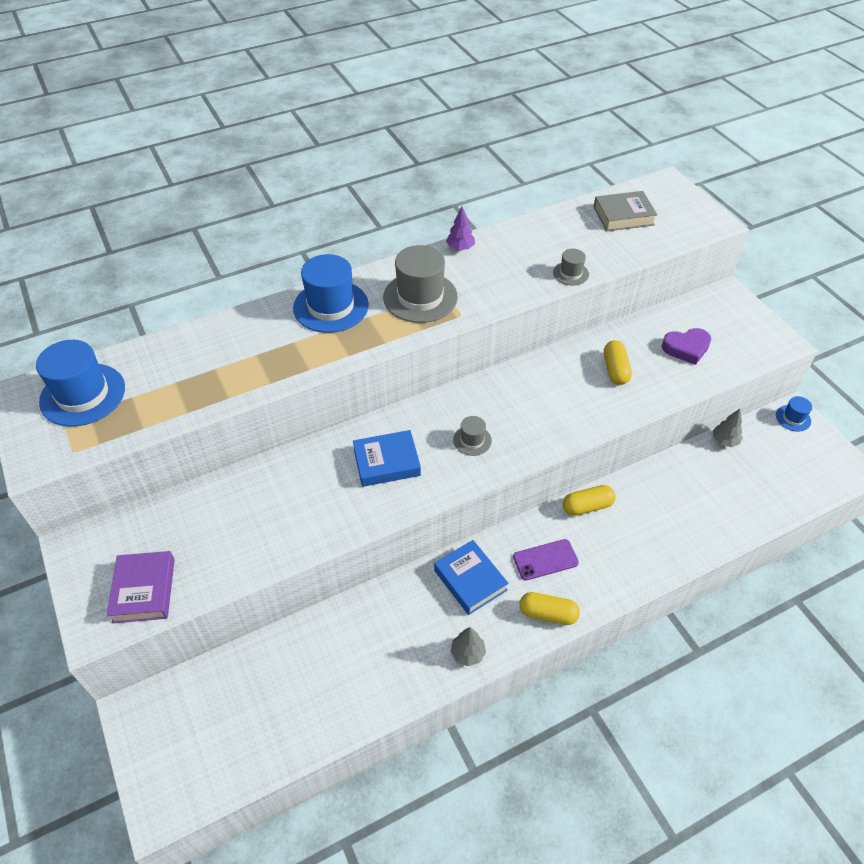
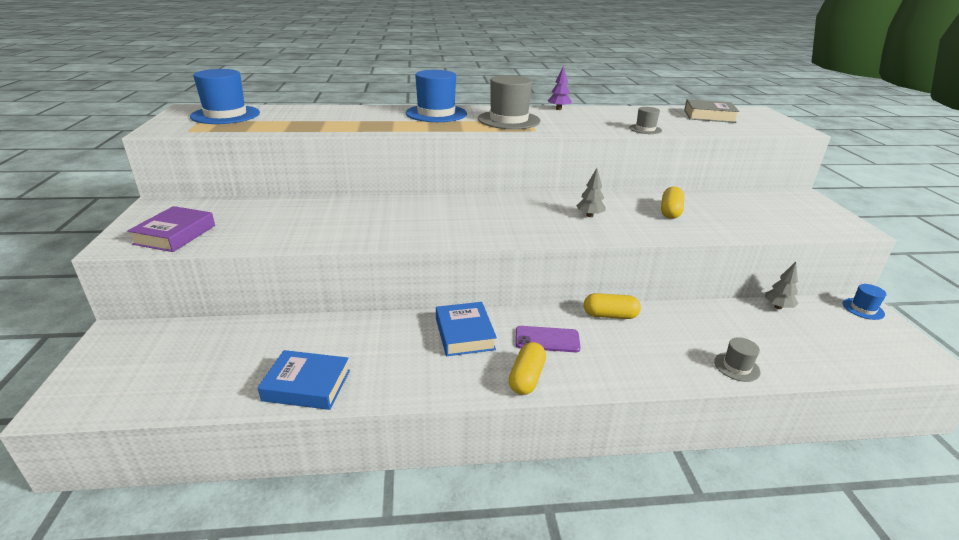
camera: 20 degrees right, 20 degrees down
(386, 462) = (428, 216): blue book -> blue book (307, 385)
(467, 653) = (426, 383): grey tree -> grey tree (589, 215)
(472, 440) = (511, 221): grey hat -> grey hat (736, 367)
(548, 614) = (526, 378): yellow capsule -> yellow capsule turned 75 degrees clockwise
(686, 348) = (748, 213): purple heart -> none

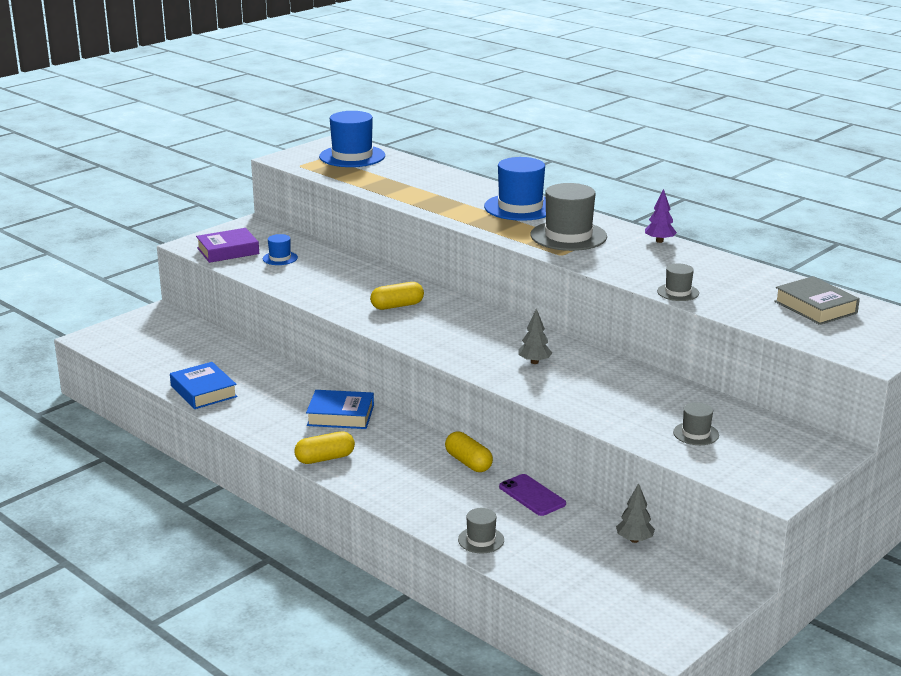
camera: 50 degrees right, 5 degrees down
(464, 334) = (340, 415): blue book -> blue book turned 60 degrees clockwise
(547, 339) = (386, 449): purple phone -> purple phone (532, 495)
(670, 212) = (620, 393): yellow capsule -> yellow capsule (397, 306)
(753, 216) = (696, 434): none -> grey hat
(863, 309) = (720, 590): blue hat -> blue hat (280, 258)

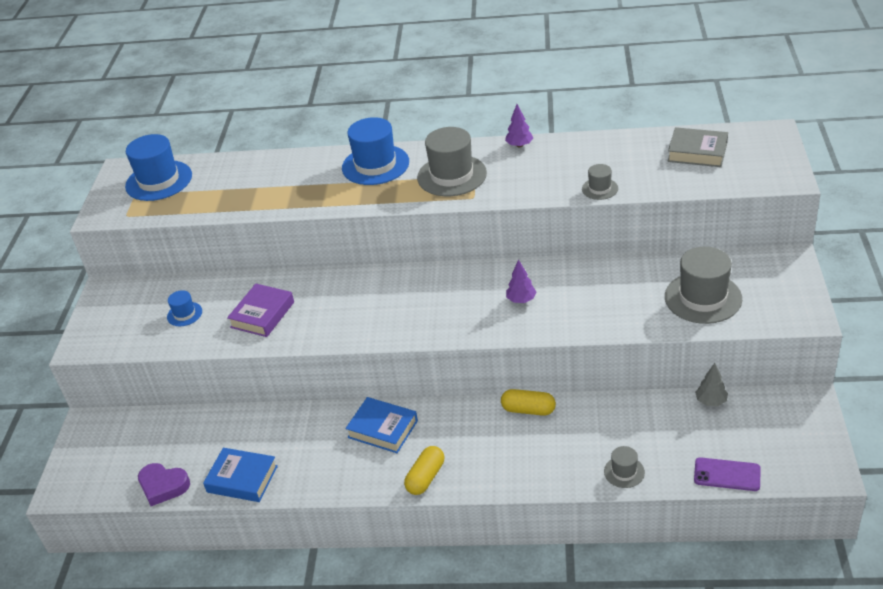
camera: 35 degrees left, 15 degrees up
(150, 368) = (163, 486): none -> purple heart
(228, 251) = (126, 333): purple book -> purple book (262, 315)
(340, 415) = (383, 429): blue book -> blue book turned 60 degrees clockwise
(397, 306) = (350, 307): yellow capsule -> none
(532, 495) = (605, 409): purple phone -> purple phone (727, 474)
(534, 362) = (521, 300): grey tree -> purple tree
(696, 434) = (703, 298): grey hat -> grey hat, size x2.01

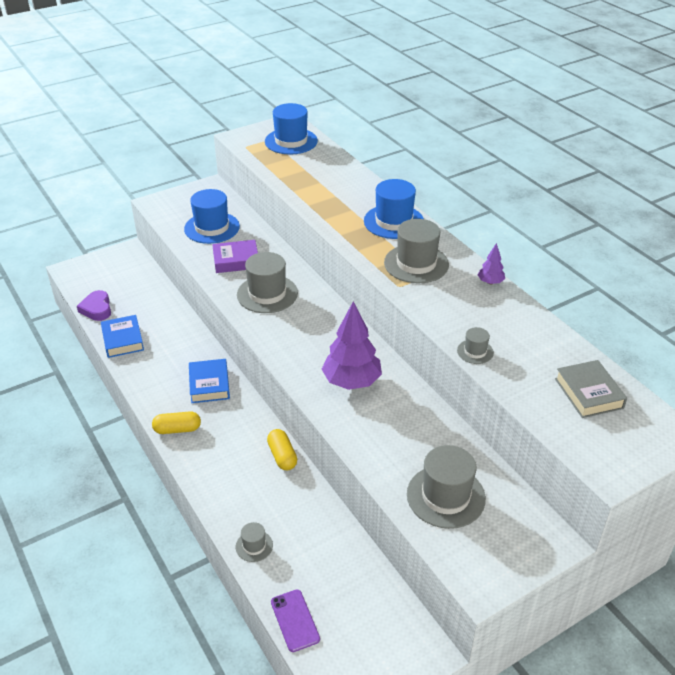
camera: 50 degrees right, 0 degrees up
(184, 314) = (212, 228): blue hat -> blue hat, size x2.01
(341, 311) = (267, 294): none -> grey hat
(521, 300) = (351, 382): purple tree -> purple tree, size x2.10
(711, 401) = (375, 573): grey tree -> none

